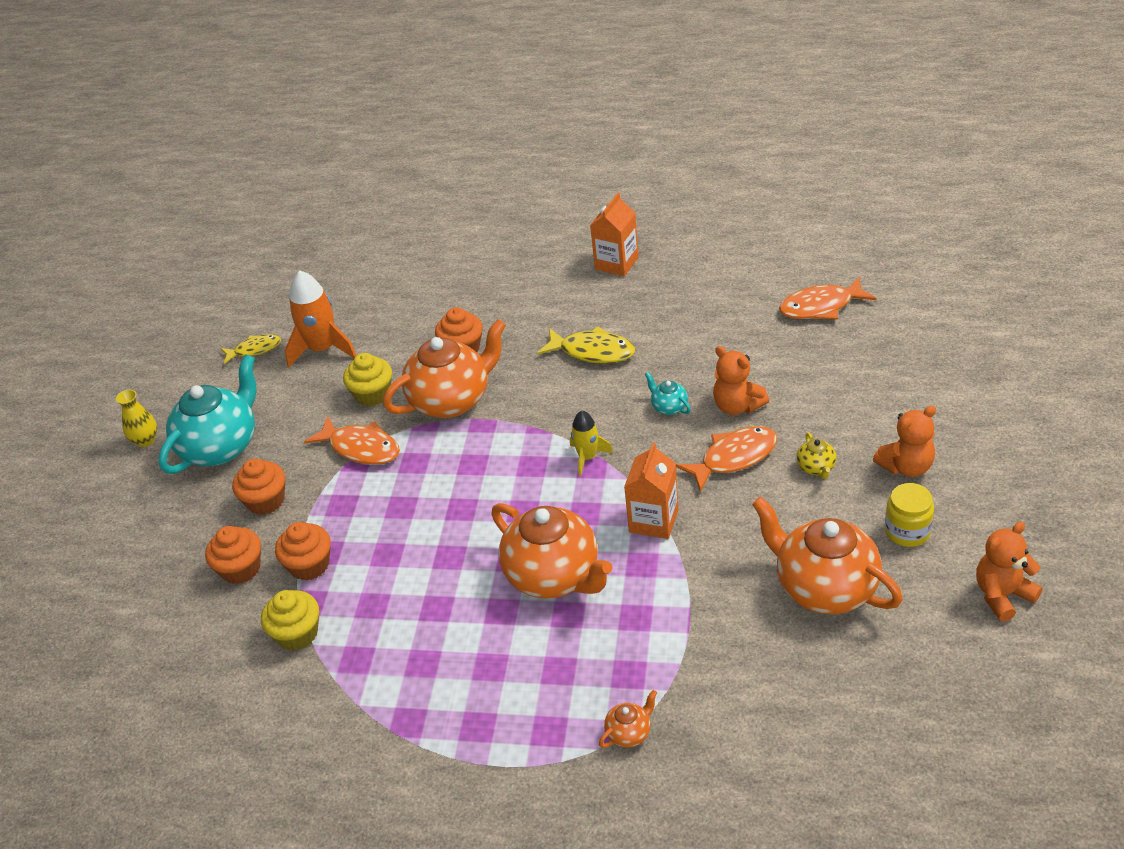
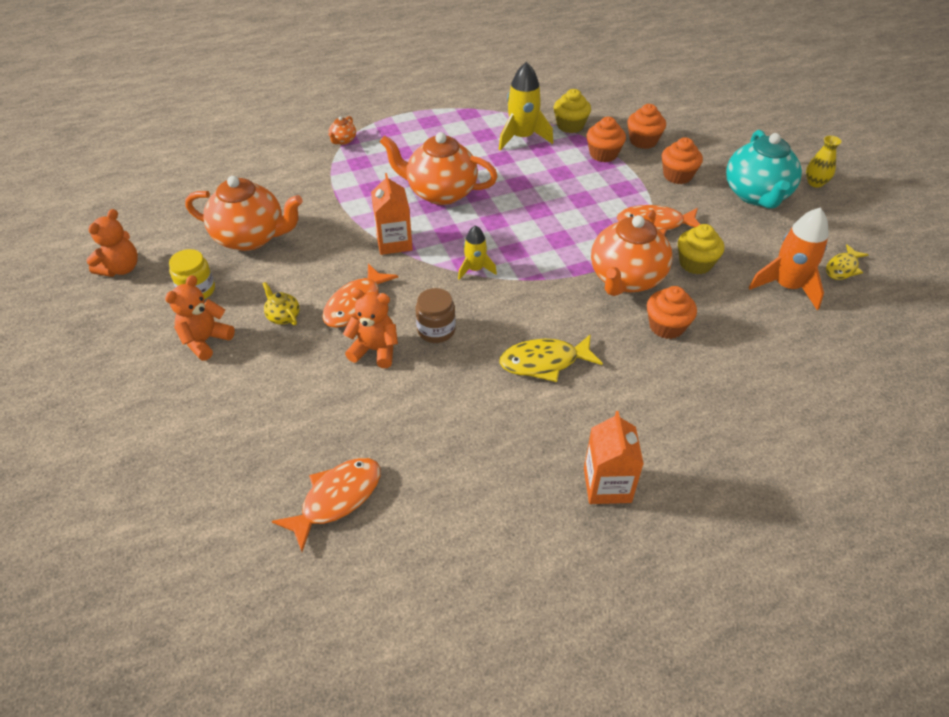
camera: 145 degrees right, 5 degrees up
(379, 636) = (522, 138): none -> yellow rocket
(668, 407) = (436, 330): turquoise teapot -> brown jar

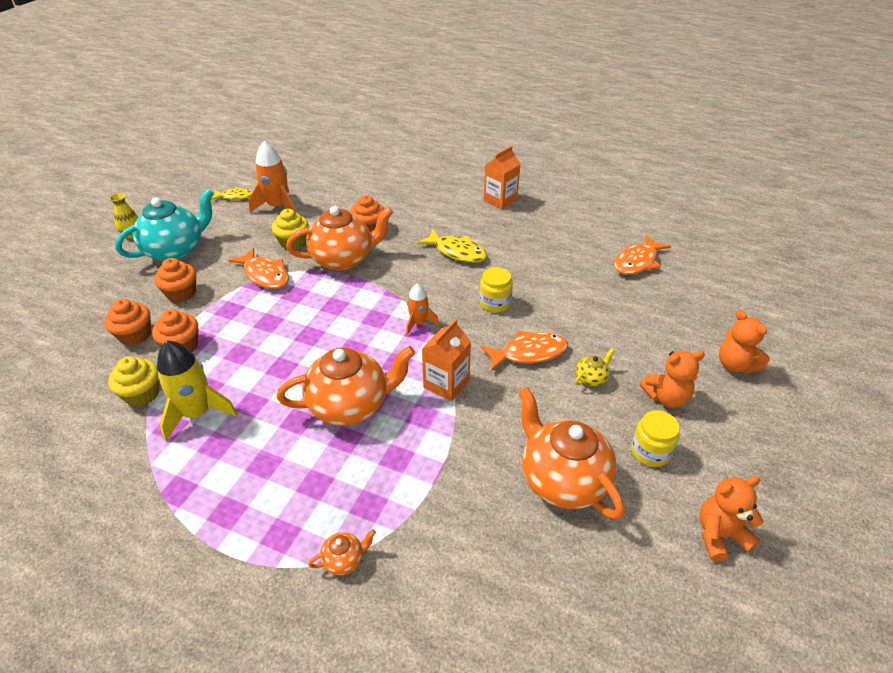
camera: 135 degrees left, 5 degrees down
(283, 316) = (591, 378): yellow teapot -> yellow teapot turned 135 degrees counterclockwise
(336, 499) = (637, 262): orange fish -> orange fish turned 45 degrees counterclockwise
(375, 350) = (547, 315): orange teddy bear -> orange teddy bear (735, 365)
(436, 330) = (495, 303): brown jar -> yellow jar
(440, 192) = (350, 405): orange teapot -> orange teapot turned 75 degrees counterclockwise
(475, 269) = (419, 323): yellow rocket -> orange rocket

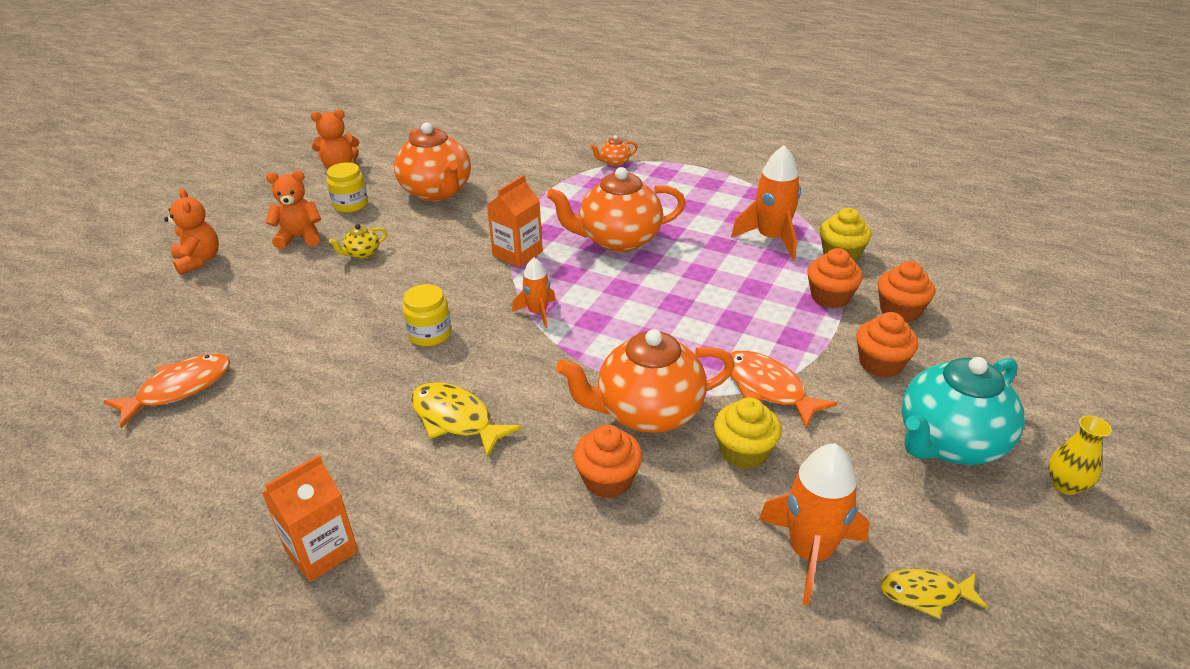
camera: 175 degrees left, 5 degrees down
(197, 413) = (771, 239): yellow rocket -> orange rocket
(529, 353) = (415, 278): orange fish -> none

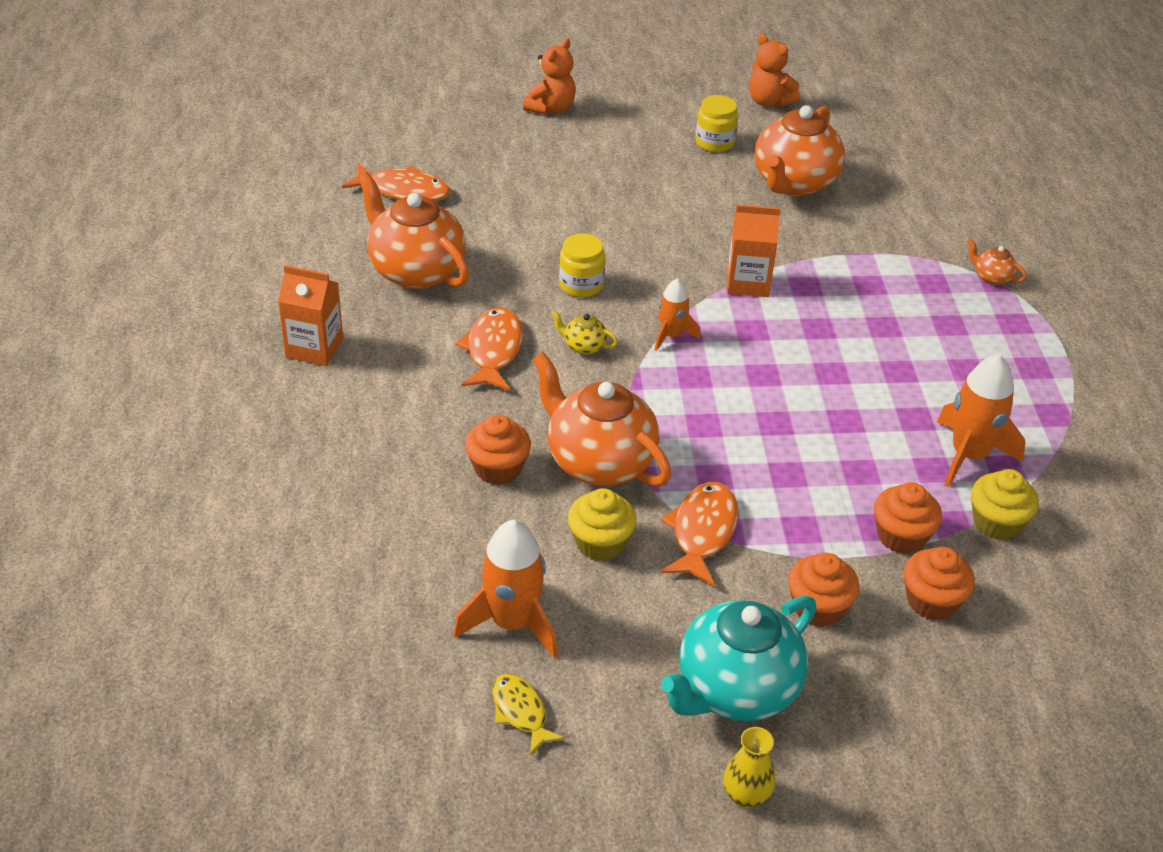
camera: 55 degrees right, 5 degrees up
(300, 237) = (636, 142): orange teddy bear -> none
(362, 254) = (650, 189): yellow teapot -> yellow teapot (583, 346)
(456, 419) = (493, 351): yellow fish -> orange fish
(618, 240) = (842, 340): orange teapot -> orange teapot (415, 270)
(949, 443) = (735, 690): turquoise teapot -> turquoise teapot turned 60 degrees counterclockwise

